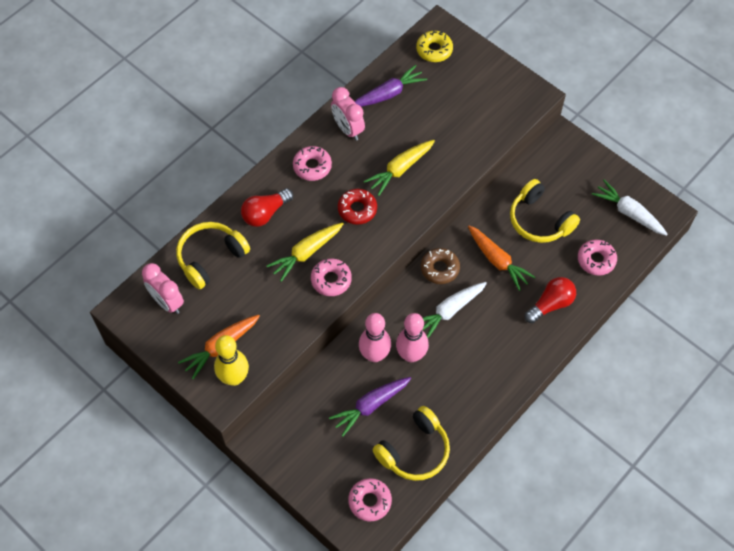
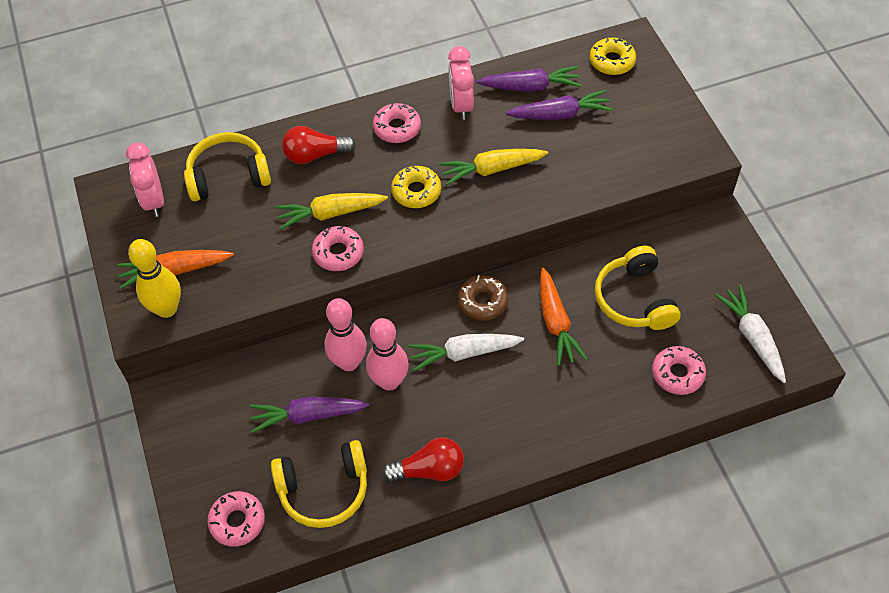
camera: 30 degrees right, 5 degrees down
(357, 209) = (416, 191): red donut -> yellow donut
(422, 106) = (560, 114): none -> purple carrot
(551, 304) = (590, 400): red light bulb -> red light bulb (429, 470)

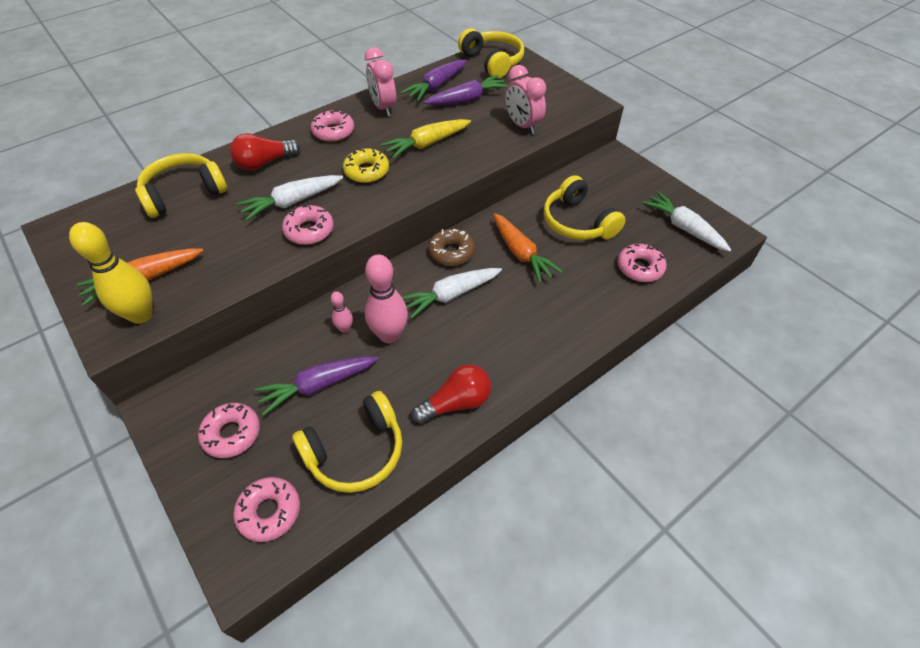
camera: 20 degrees left, 5 degrees down
(154, 201) = (111, 227): pink clock -> pink clock (522, 126)
(221, 441) = (232, 434): none -> pink donut
(330, 213) = (292, 202): yellow carrot -> white carrot
(349, 362) = (345, 329): pink bowling pin -> pink bowling pin, size x0.50
(531, 87) = (436, 87): purple carrot -> purple carrot turned 150 degrees clockwise
(612, 61) = (492, 62): yellow donut -> yellow headphones

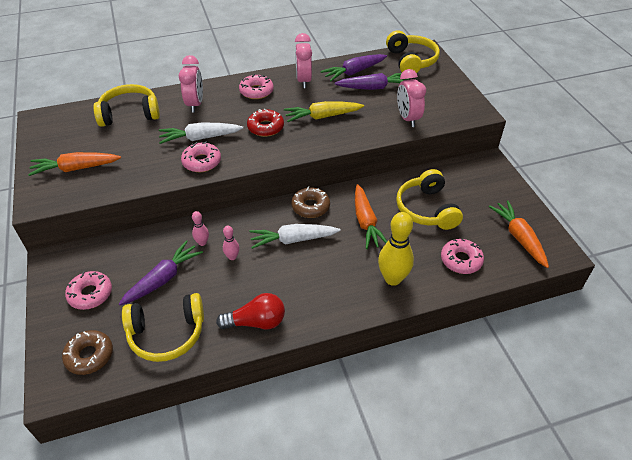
camera: 20 degrees right, 5 degrees down
(141, 315) = (62, 192): yellow bowling pin -> yellow bowling pin (393, 279)
(264, 163) = (195, 104): red light bulb -> pink clock
(269, 512) = (89, 356): pink donut -> brown donut
(318, 386) = (163, 278): purple carrot -> purple carrot turned 135 degrees clockwise
(366, 171) = (265, 127): yellow donut -> red donut
(389, 335) = (232, 257): pink bowling pin -> pink bowling pin, size x0.50
(683, 228) = (518, 237): white carrot -> orange carrot

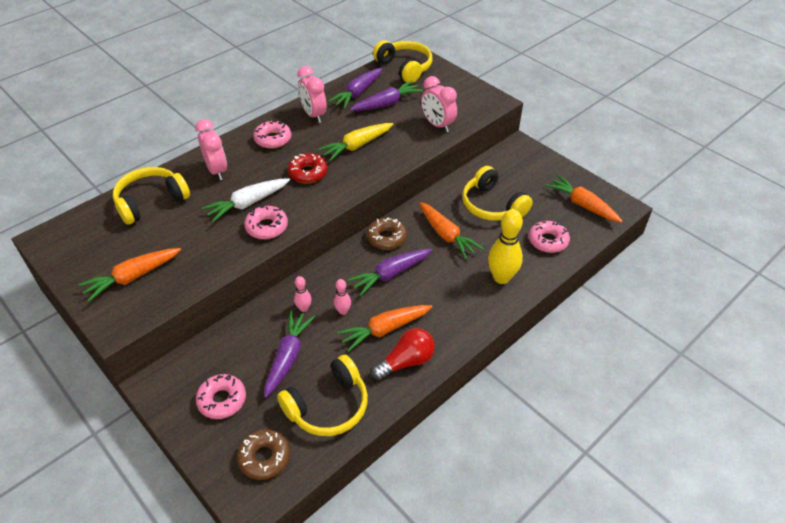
camera: 25 degrees left, 0 degrees up
(256, 286) = (384, 330): none -> orange carrot
(293, 240) = (390, 275): white carrot -> purple carrot

